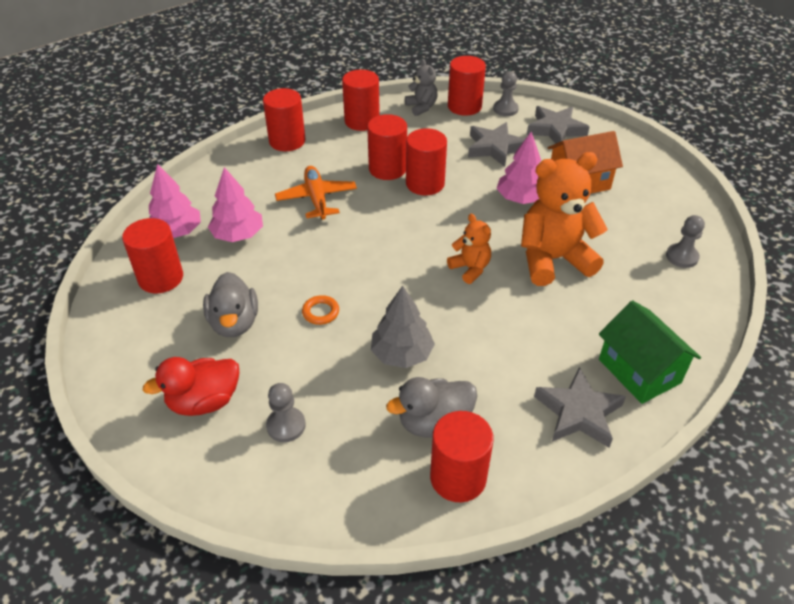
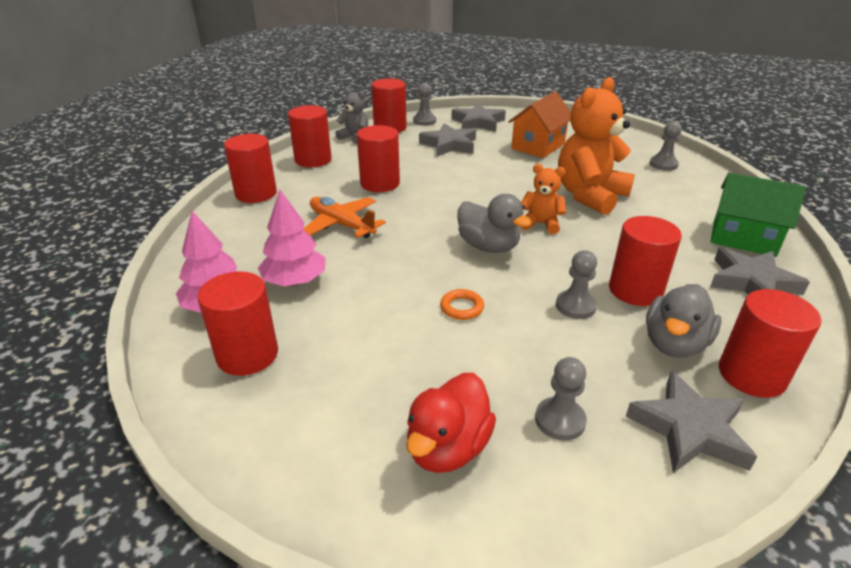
camera: 35 degrees left, 10 degrees down
(234, 323) = (387, 356): grey duck -> grey duck (488, 246)
(358, 482) = (689, 429): none -> grey star
(402, 354) = (575, 306): grey tree -> grey pawn
(425, 184) = (425, 183): red cylinder -> red cylinder (635, 290)
(520, 199) = (512, 168): pink tree -> none

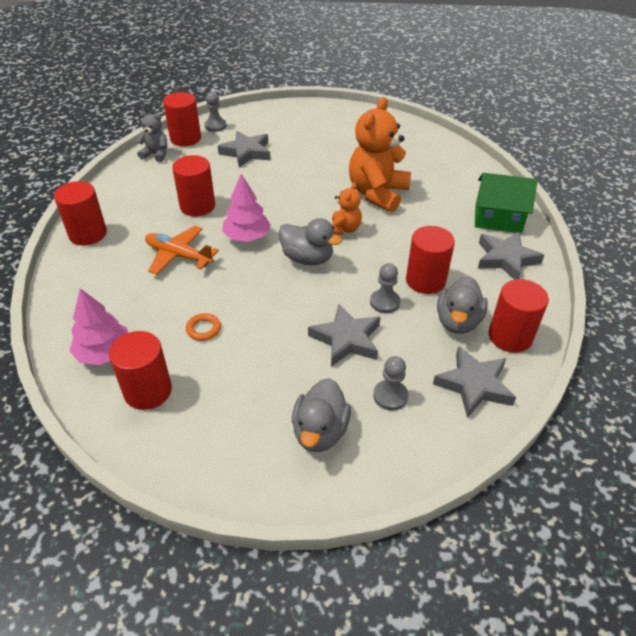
camera: 15 degrees left, 10 degrees up
(295, 281) = (159, 318): pink tree -> pink tree (247, 236)
(313, 160) = (126, 187): red cylinder -> none
(447, 447) = (320, 431): red duck -> grey duck
(462, 307) = (301, 319): orange ring -> orange ring (203, 329)
(478, 122) = (265, 122): grey star -> grey star (346, 339)
(538, 146) = (325, 144): orange house -> none
(541, 224) = (344, 229): orange teddy bear -> orange teddy bear turned 105 degrees clockwise
(663, 164) = (431, 151): grey pawn -> none

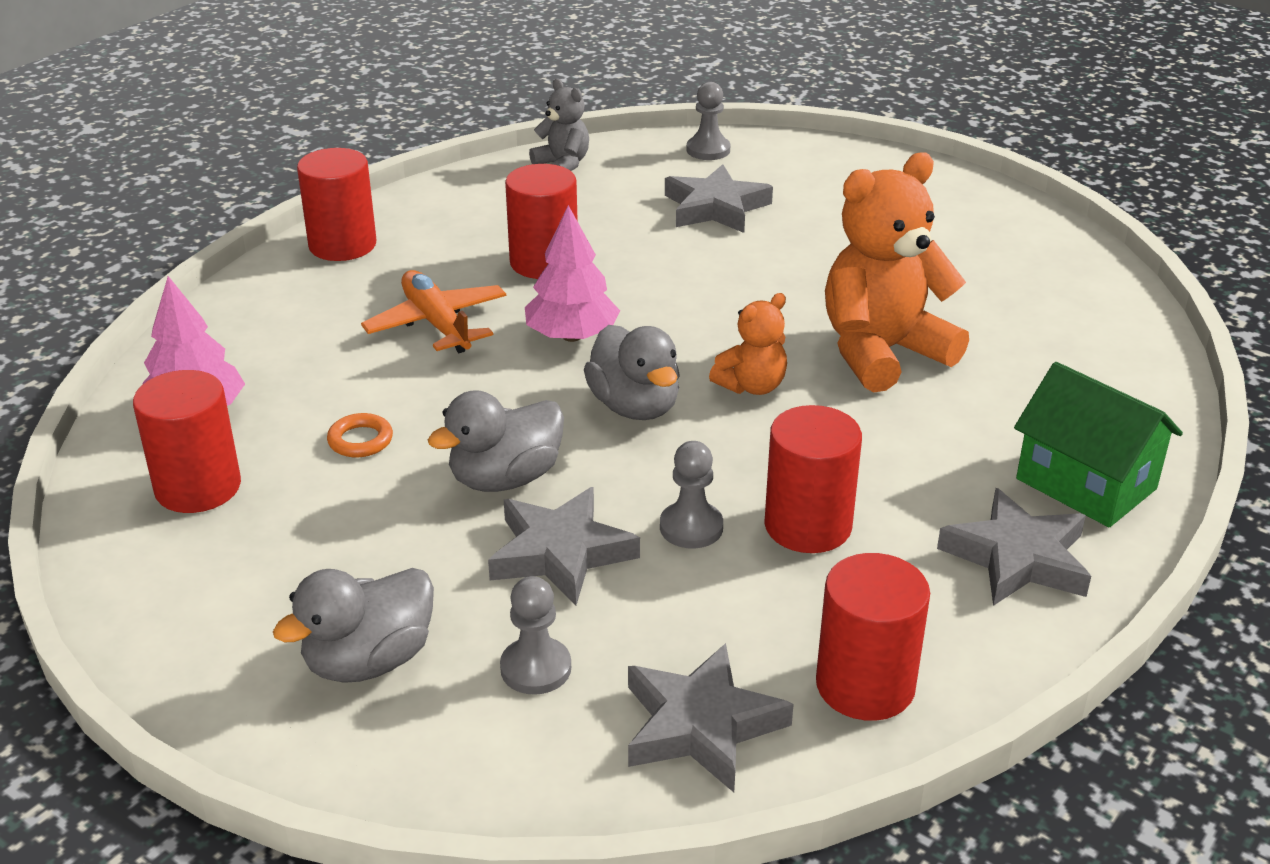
camera: 35 degrees right, 10 degrees down
(185, 138) = (636, 154): red cylinder -> none
(458, 321) = (791, 616): grey duck -> grey duck (505, 478)

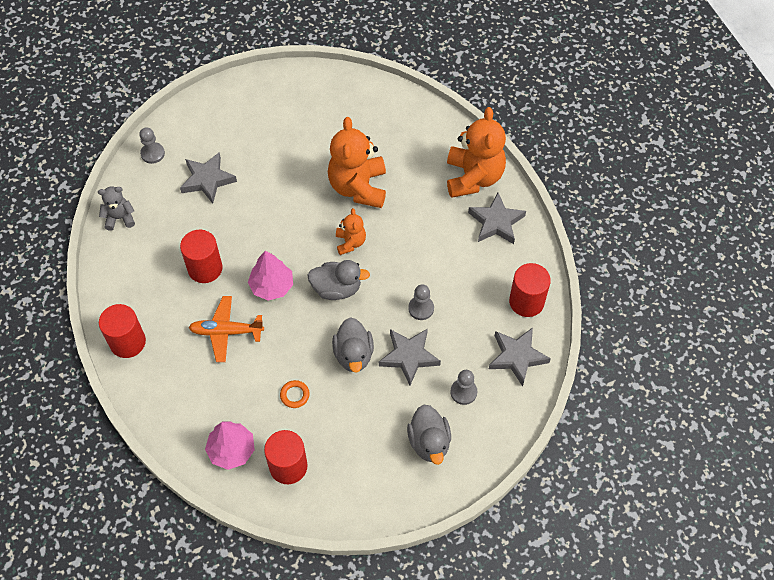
camera: 60 degrees left, 25 degrees up
(807, 526) = (442, 272): red cylinder -> none
(1086, 484) = (473, 177): green house -> orange teddy bear

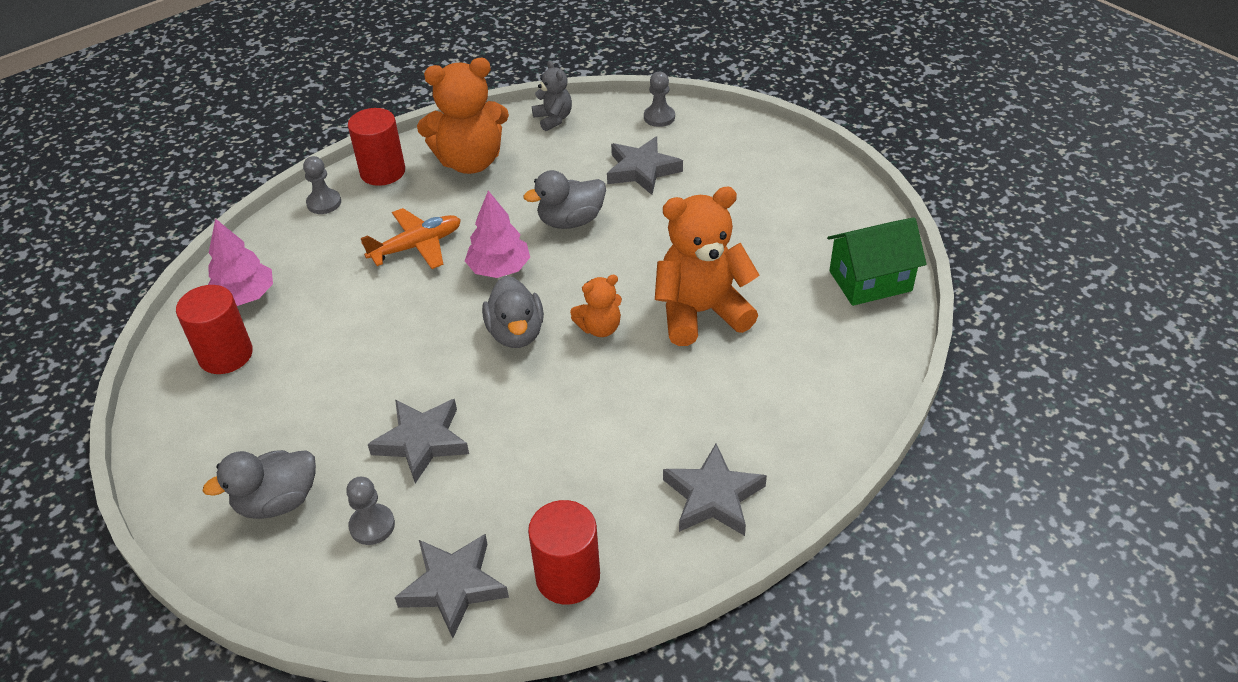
camera: 75 degrees right, 15 degrees down
(205, 268) = (506, 203): red cylinder -> none
(226, 332) = (417, 246): orange plane -> orange plane turned 75 degrees clockwise
(294, 395) = (334, 334): orange ring -> none
(353, 354) = (411, 378): grey duck -> grey duck (570, 221)
(366, 97) = (870, 281): none -> green house
(421, 308) = (511, 436): grey pawn -> grey pawn (324, 203)
(473, 177) = (789, 445): orange teddy bear -> orange teddy bear (470, 162)

